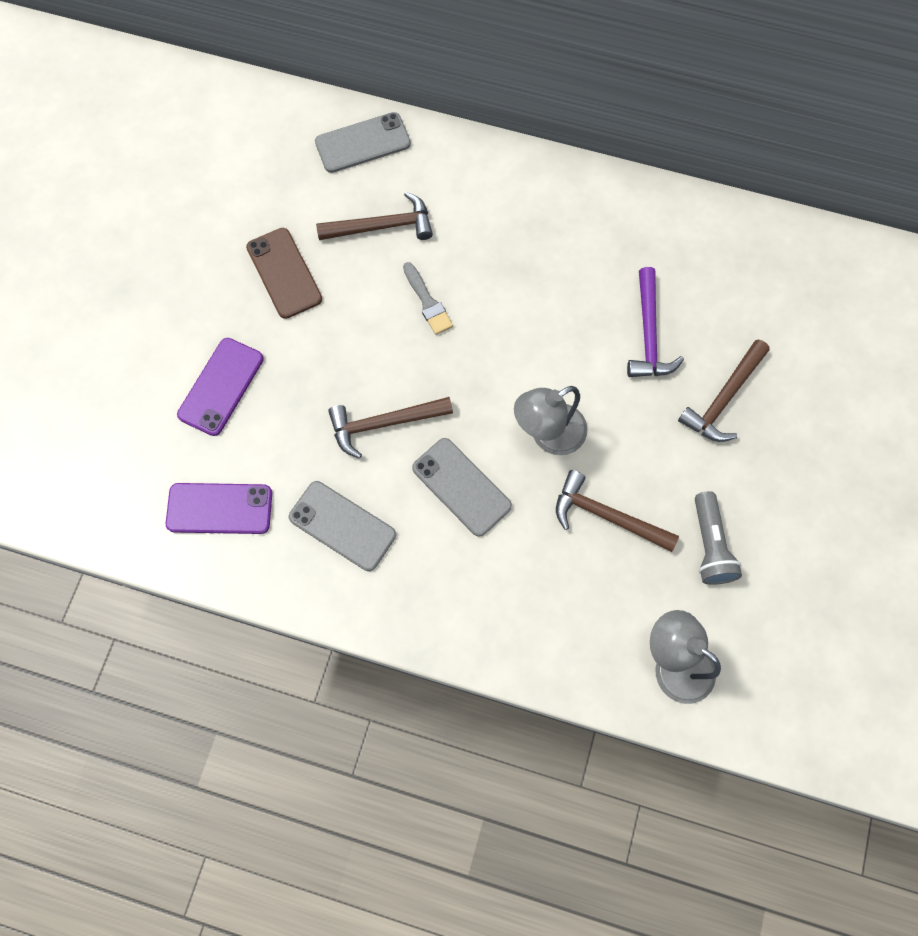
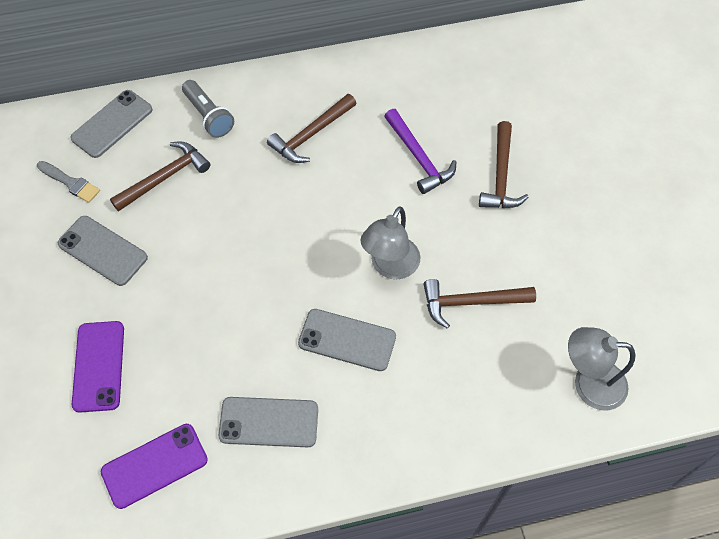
camera: 30 degrees left, 10 degrees down
(284, 273) = (102, 251): brown phone -> grey phone
(384, 423) = (255, 324): brown hammer -> brown hammer (311, 135)
(427, 302) = (235, 216): grey brush -> grey brush (70, 183)
(709, 545) = (558, 283): grey flashlight -> grey flashlight (208, 116)

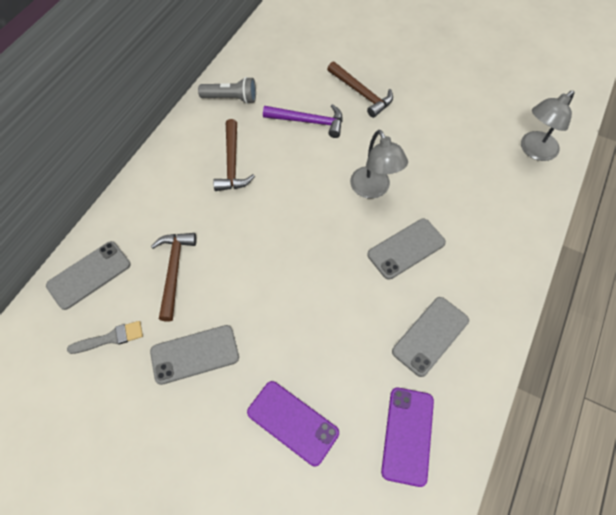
camera: 50 degrees left, 0 degrees up
(112, 124) = (89, 275): grey phone -> grey phone turned 60 degrees clockwise
(208, 116) = (152, 210): grey flashlight -> grey flashlight (231, 98)
(471, 302) = (435, 167): brown hammer -> none

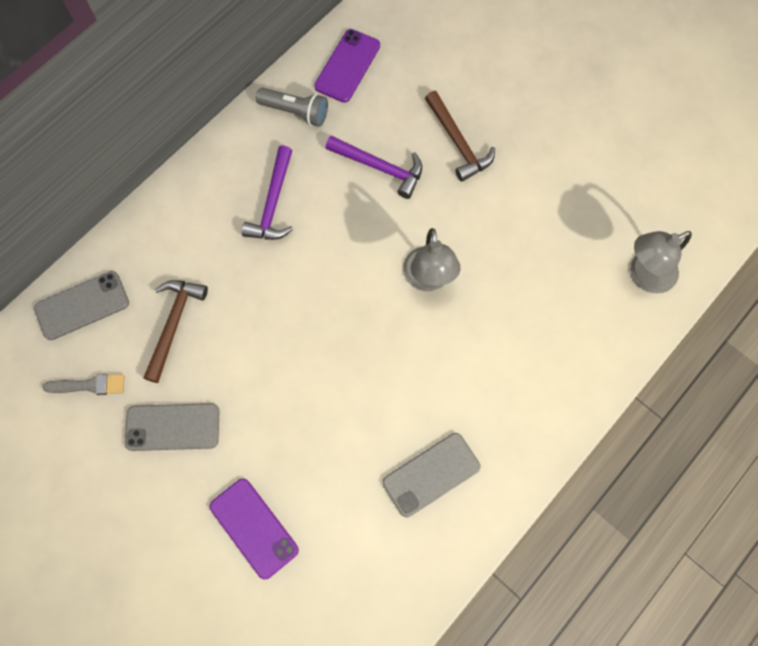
camera: 15 degrees right, 10 degrees up
(232, 163) = (273, 203): brown hammer -> purple hammer
(406, 249) = (440, 364): grey phone -> none
(407, 435) = (368, 574): purple phone -> purple phone (347, 66)

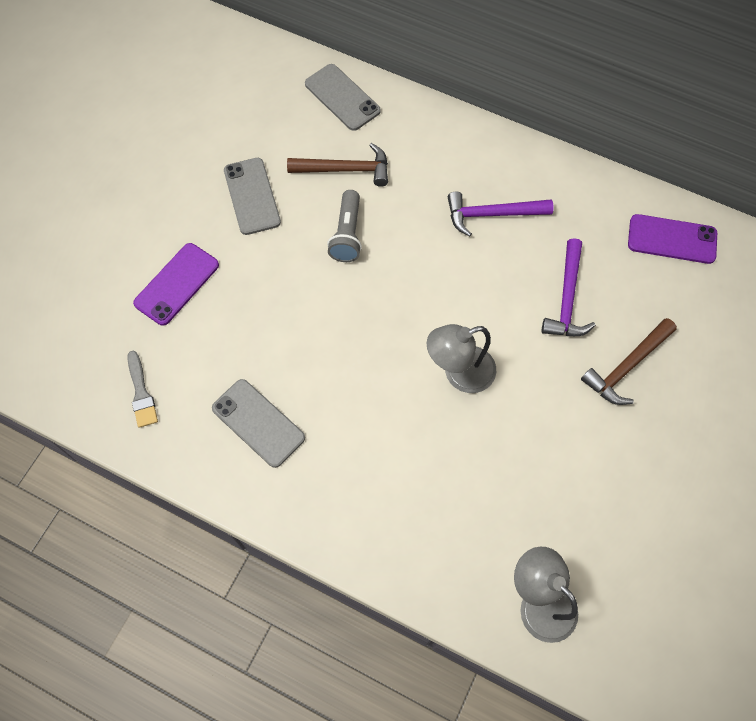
camera: 75 degrees right, 5 degrees down
(90, 385) = (273, 125): grey brush -> grey brush (141, 393)
(295, 112) = (598, 207): grey flashlight -> grey flashlight (347, 234)

